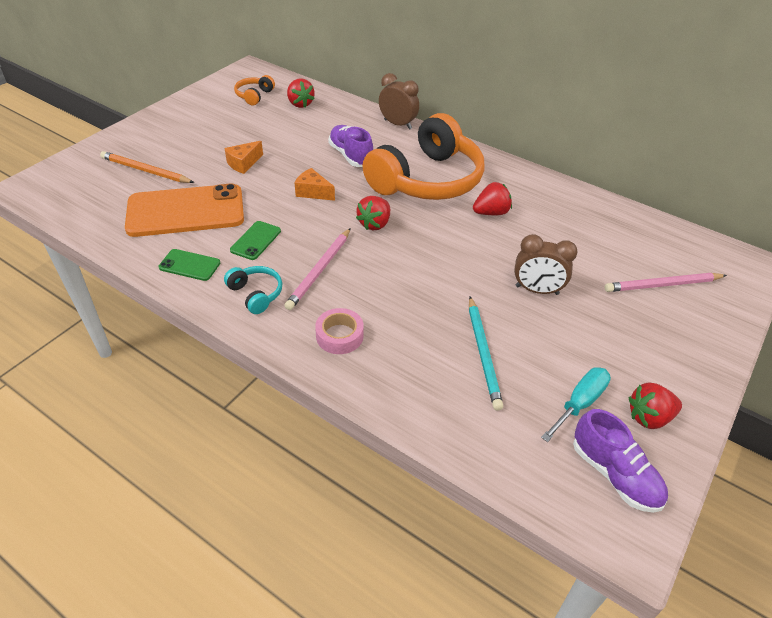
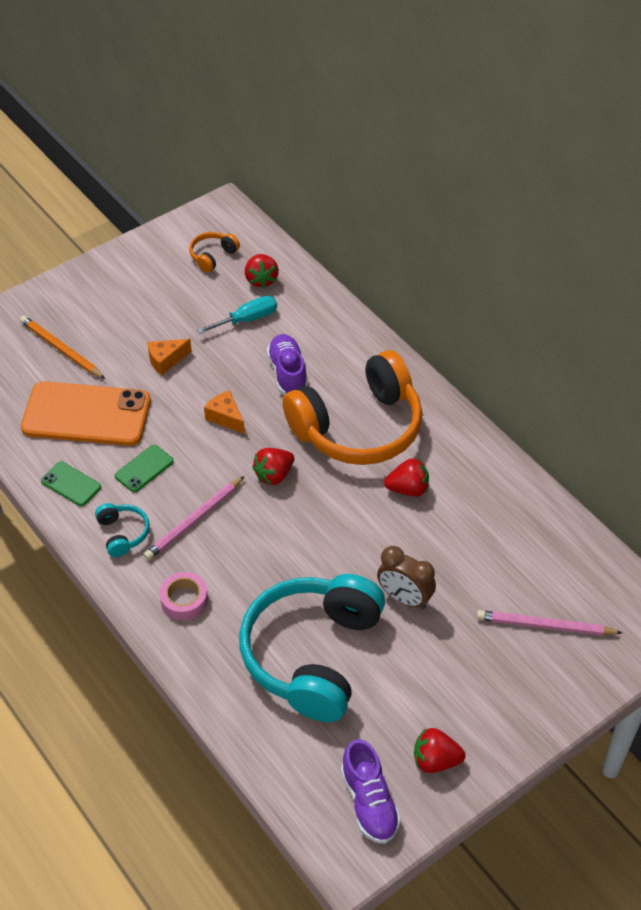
camera: 20 degrees right, 5 degrees up
(397, 124) = (363, 335): brown clock -> none
(483, 354) = (312, 655): turquoise pencil -> turquoise headphones
(579, 403) = (377, 729): turquoise screwdriver -> turquoise screwdriver (247, 319)

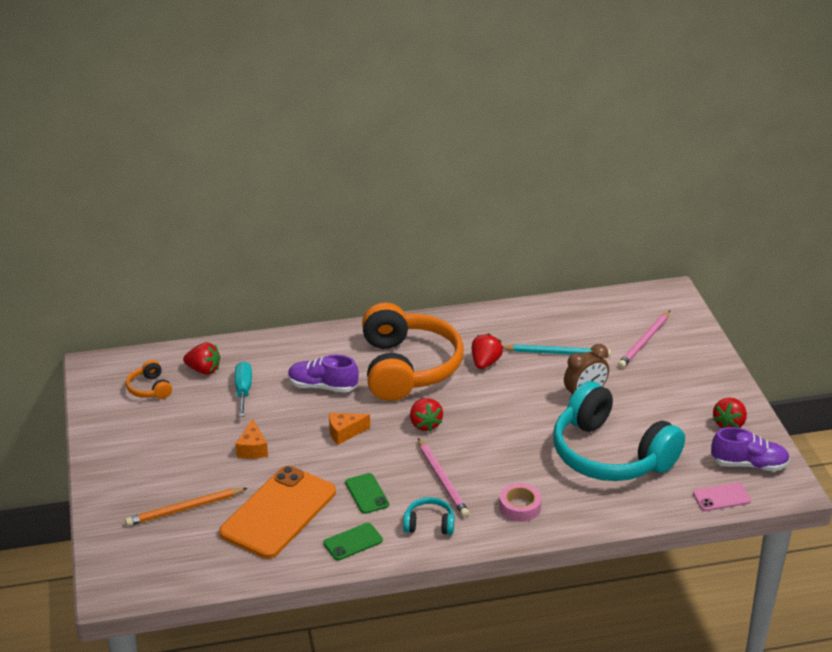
camera: 65 degrees left, 15 degrees down
(294, 788) = (721, 497): none -> pink phone
(467, 547) = (557, 353): none -> turquoise pencil

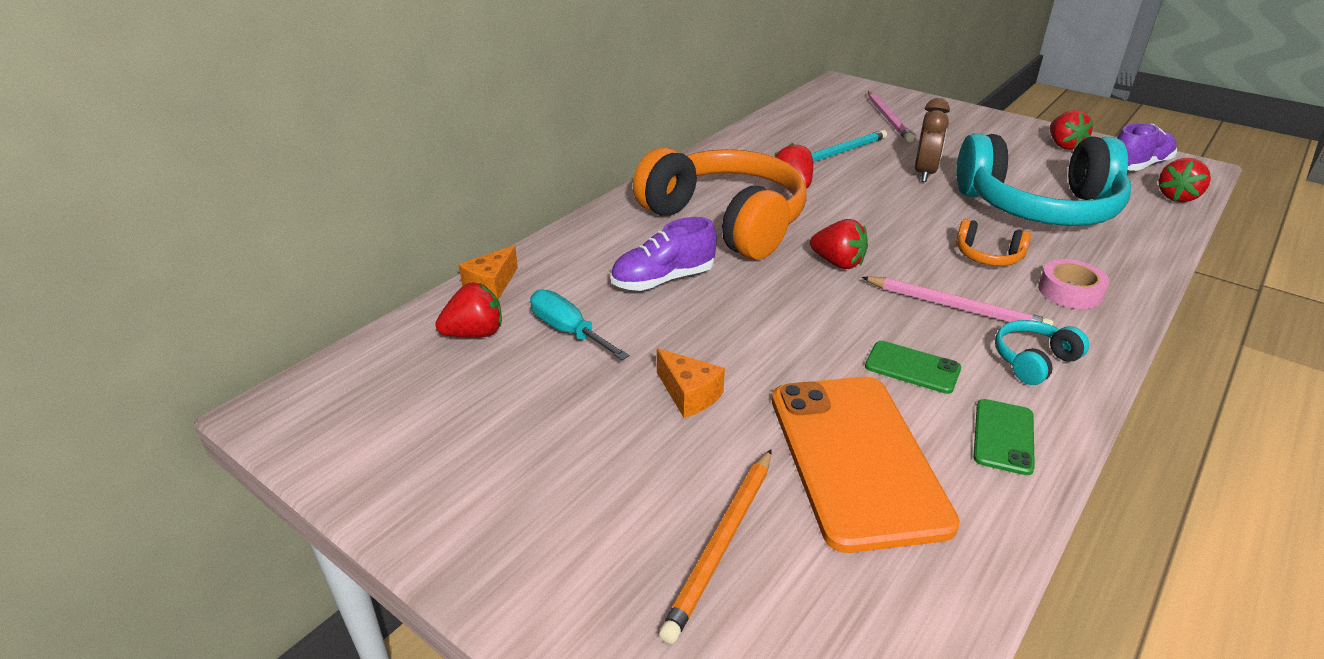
camera: 40 degrees left, 0 degrees up
(150, 388) = (419, 396): orange headphones -> orange headphones (988, 256)
(344, 433) = (770, 315): orange cheese -> orange cheese (491, 285)
(721, 497) = (1177, 197): pink phone -> red strawberry

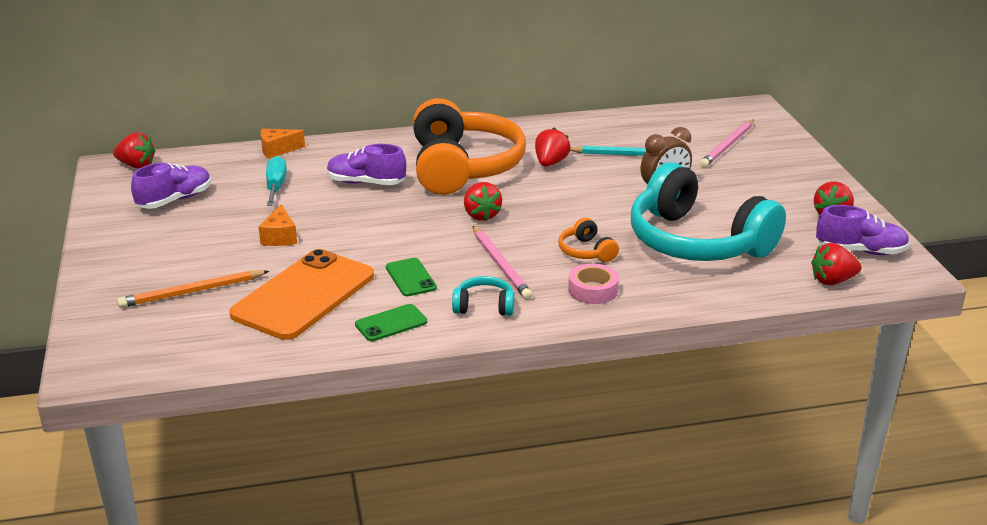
camera: 40 degrees right, 5 degrees down
(463, 415) = (175, 200): none -> purple shoe
(475, 333) = (233, 169): red strawberry -> red strawberry (136, 165)

